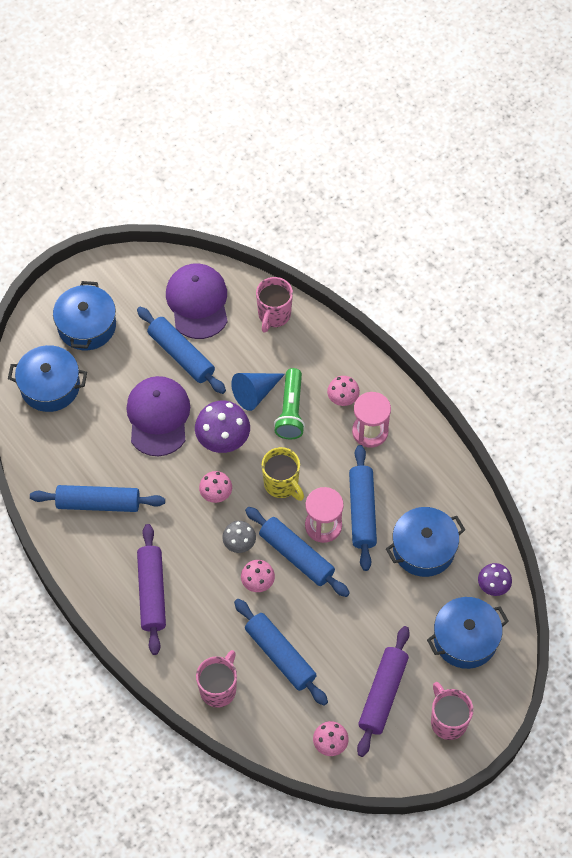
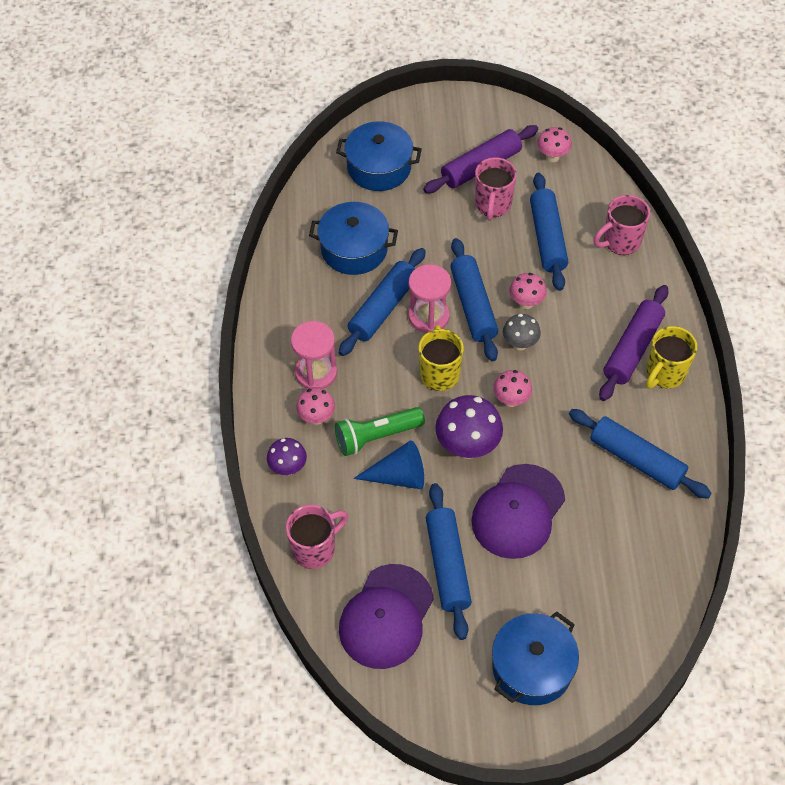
camera: 145 degrees left, 5 degrees down
(50, 386) = (617, 618): blue pot -> none
(115, 585) = (664, 374): none -> yellow mug
(291, 411) = (376, 437): green flashlight -> green flashlight turned 150 degrees counterclockwise
(448, 721) = (443, 123): pink mug -> pink mug (493, 205)
(493, 587) = (321, 190): purple mushroom -> purple mushroom (288, 468)

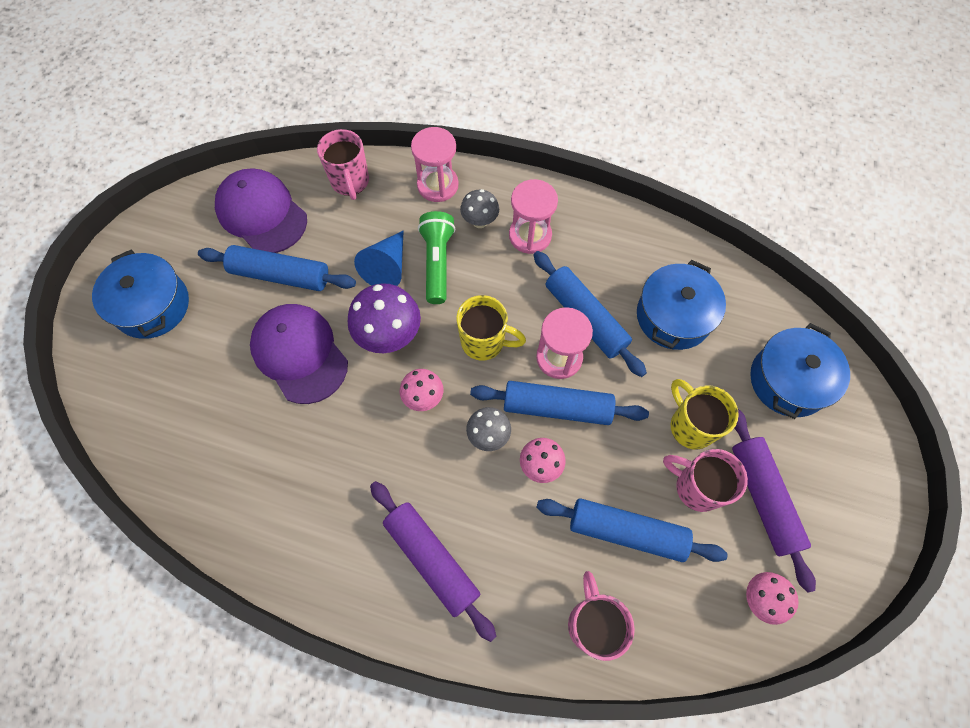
camera: 110 degrees right, 10 degrees up
(288, 468) = (437, 185): purple mushroom -> pink hourglass
(316, 417) = (480, 221): pink mushroom -> grey mushroom
(636, 459) = (296, 494): blue rolling pin -> none
(664, 374) = (383, 581): yellow mug -> yellow mug (691, 426)

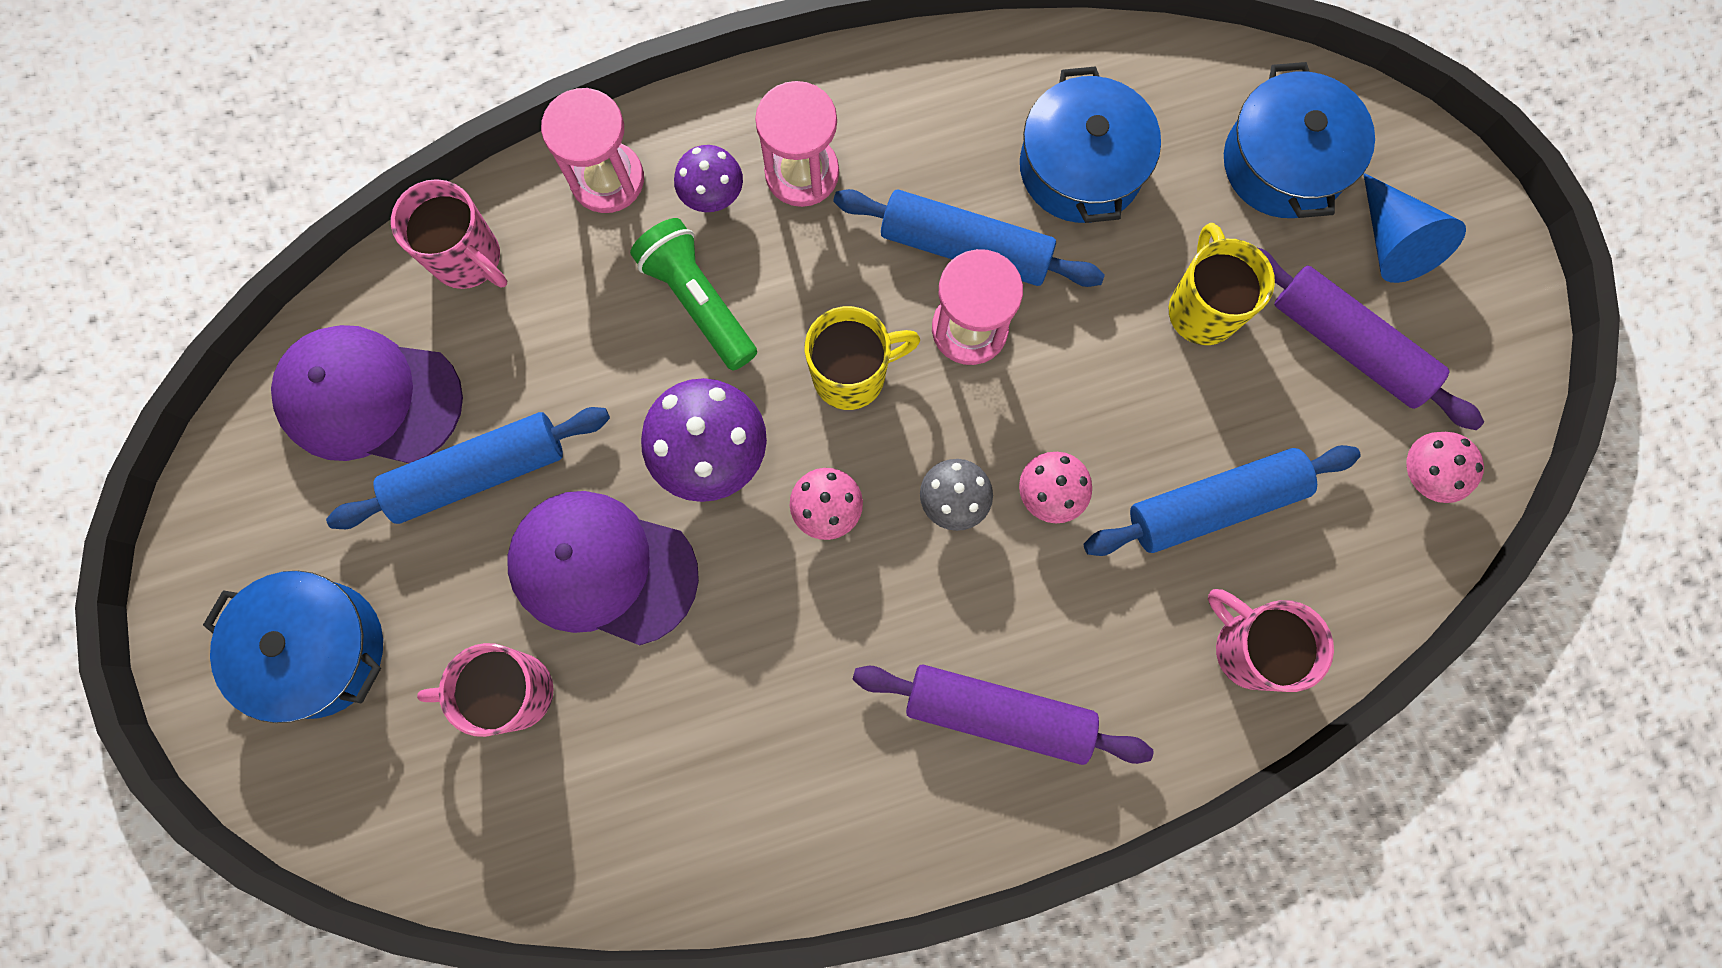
camera: 35 degrees left, 10 degrees up
(387, 267) = (629, 356): blue cone -> blue cone (1392, 242)
(480, 221) = (713, 197): grey mushroom -> purple mushroom
(557, 407) = (1015, 401): blue rolling pin -> none
(691, 426) = (1202, 309): yellow mug -> yellow mug turned 60 degrees clockwise
(696, 487) = (1261, 386): pink mug -> pink mug (512, 692)

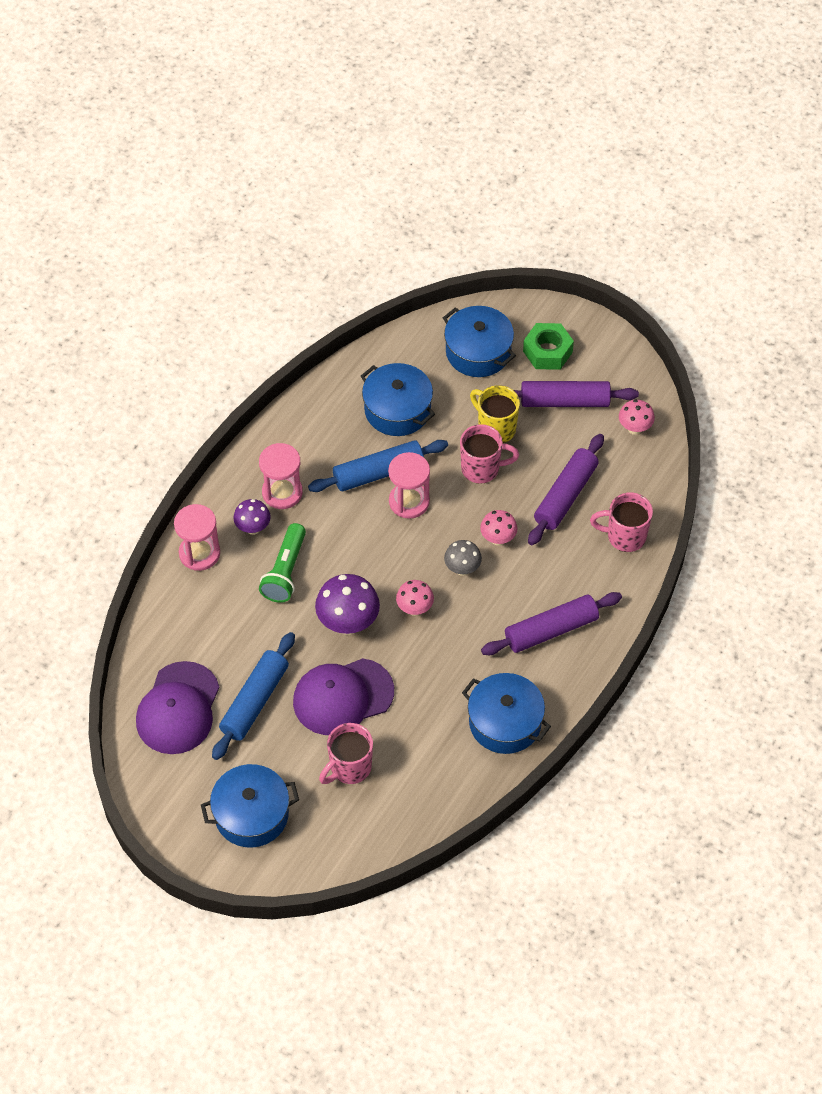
camera: 40 degrees left, 20 degrees down
(369, 397) = (178, 708): purple cap -> purple cap turned 45 degrees counterclockwise
(469, 259) = (168, 626): pink mug -> pink mug (482, 469)
(698, 302) = (285, 571): green flashlight -> green flashlight turned 90 degrees counterclockwise
(795, 811) = (505, 722): none -> blue pot
(852, 375) = (377, 552): yellow mug -> none
(1214, 505) = (565, 496): blue rolling pin -> purple rolling pin
(1392, 242) = (547, 351): blue cone -> green nut

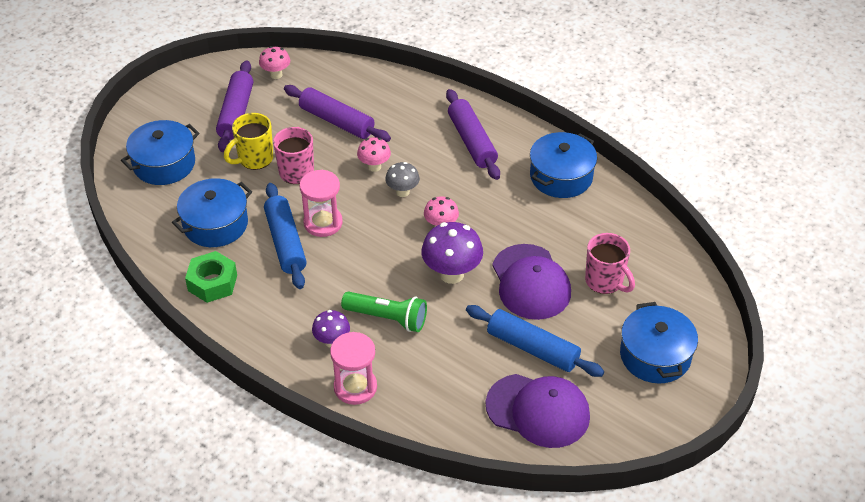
camera: 85 degrees left, 10 degrees down
(282, 492) = (293, 316): pink hourglass -> none
(547, 351) = (178, 119): green nut -> green nut (212, 283)
(625, 536) = (384, 90): pink mug -> none

